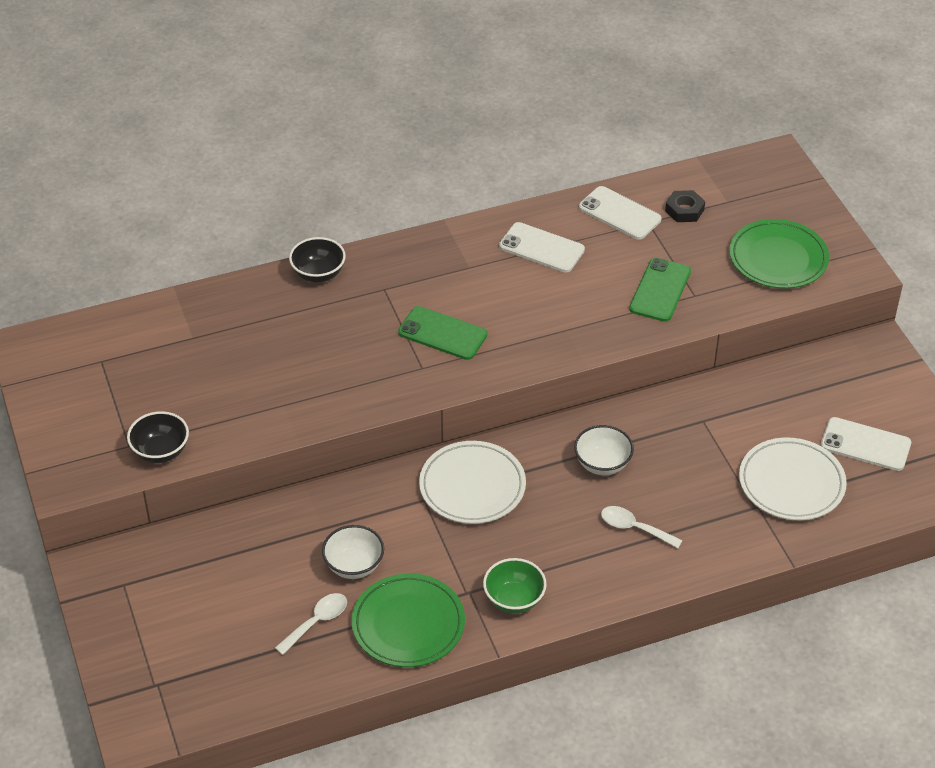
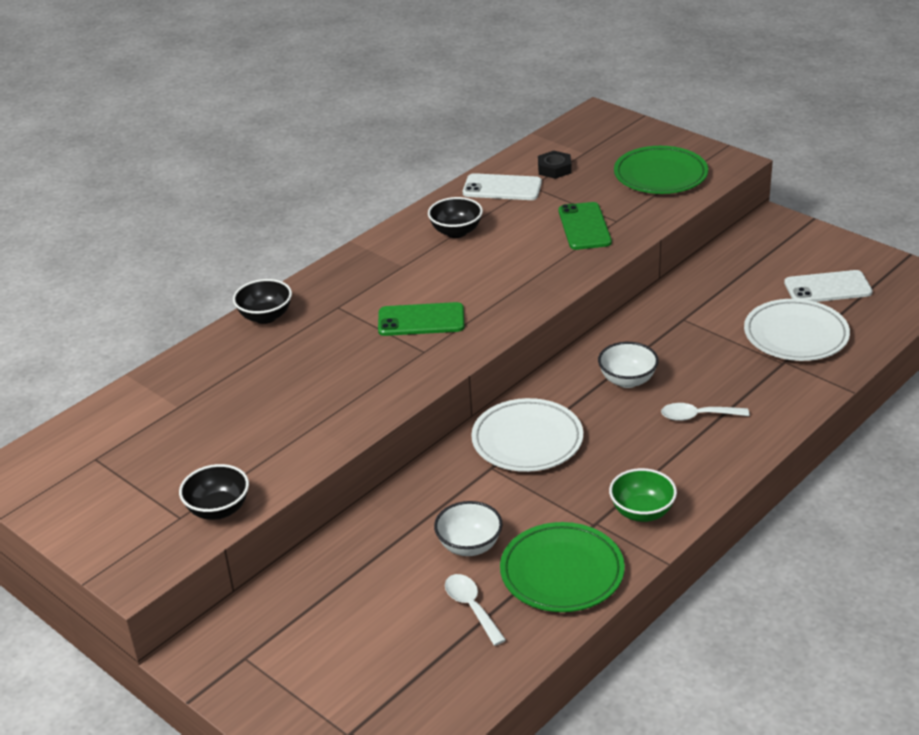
camera: 25 degrees left, 10 degrees down
(316, 622) = (471, 607): white spoon -> white spoon turned 45 degrees counterclockwise
(541, 248) = (456, 232): white phone -> black bowl

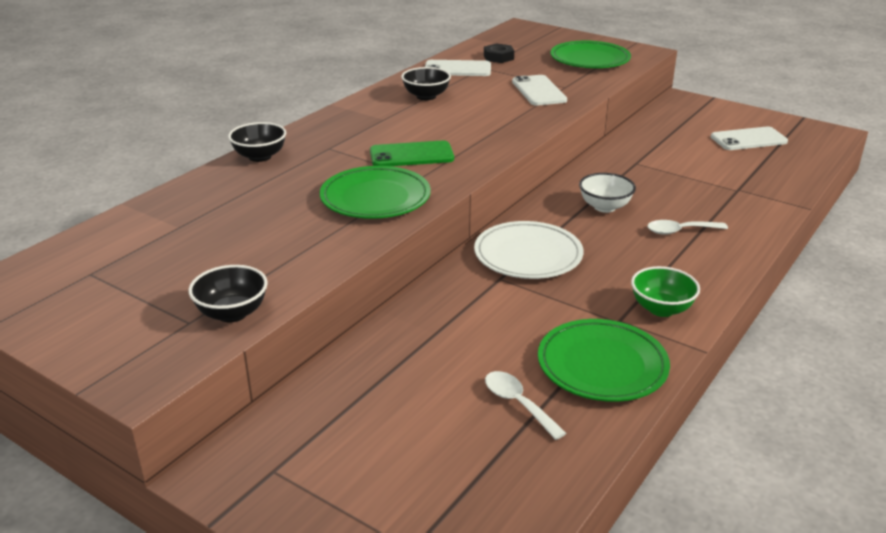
camera: 10 degrees left, 5 degrees down
(372, 378) = (375, 198): none -> green plate
(469, 546) = (498, 346): white bowl -> none
(584, 227) = (538, 91): green phone -> white phone
(796, 335) = (738, 171): white plate -> none

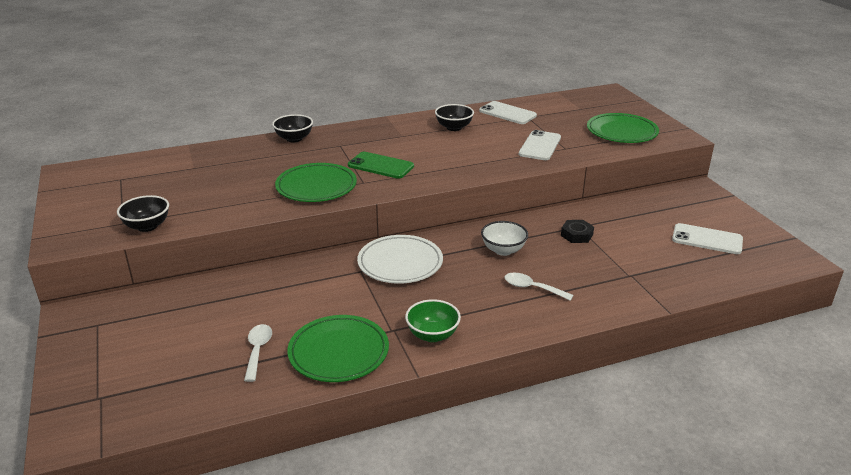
camera: 35 degrees right, 0 degrees up
(498, 57) = (552, 112): black nut -> black nut (576, 235)

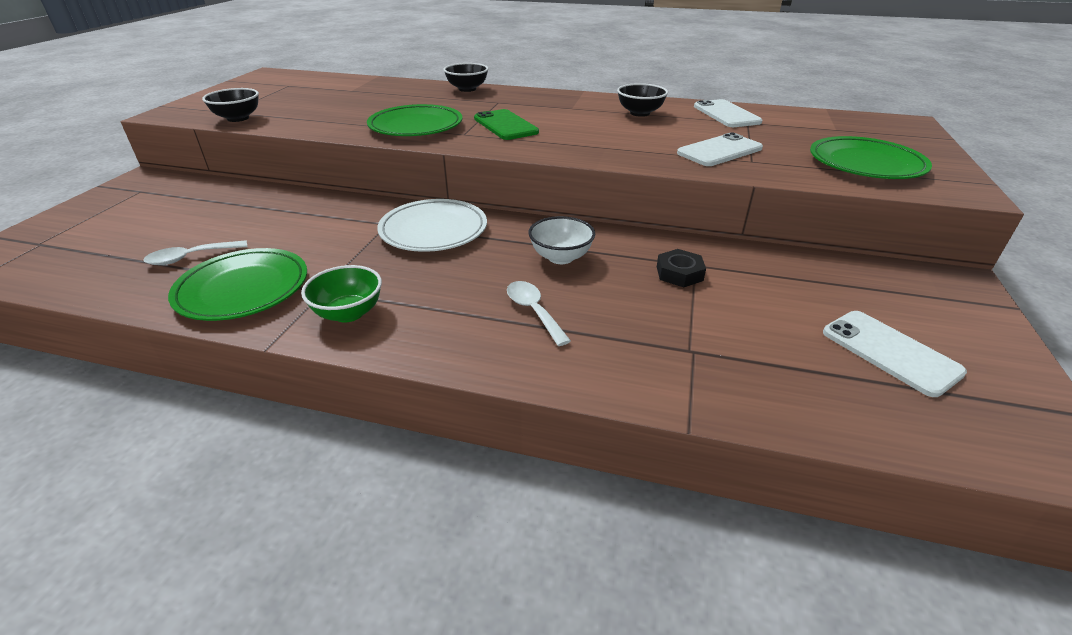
camera: 35 degrees right, 5 degrees up
(258, 351) = (191, 257): white spoon -> white spoon turned 150 degrees counterclockwise

